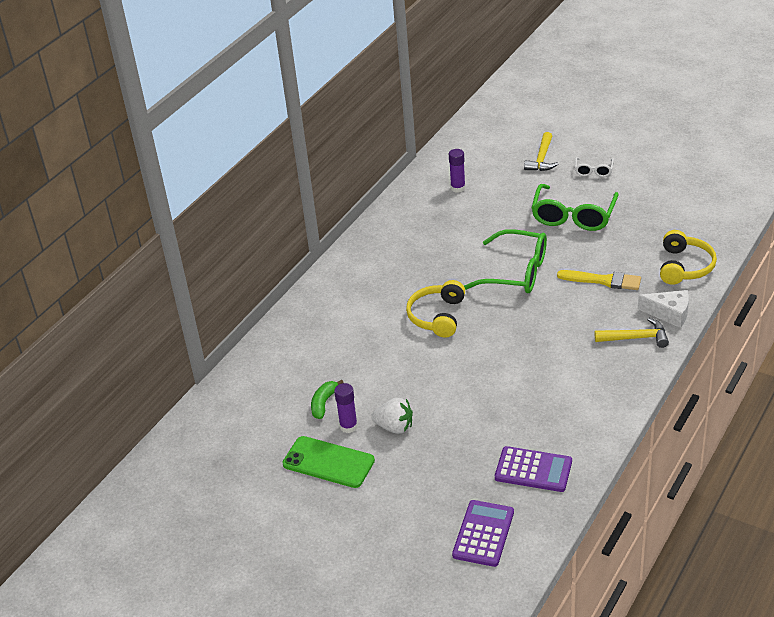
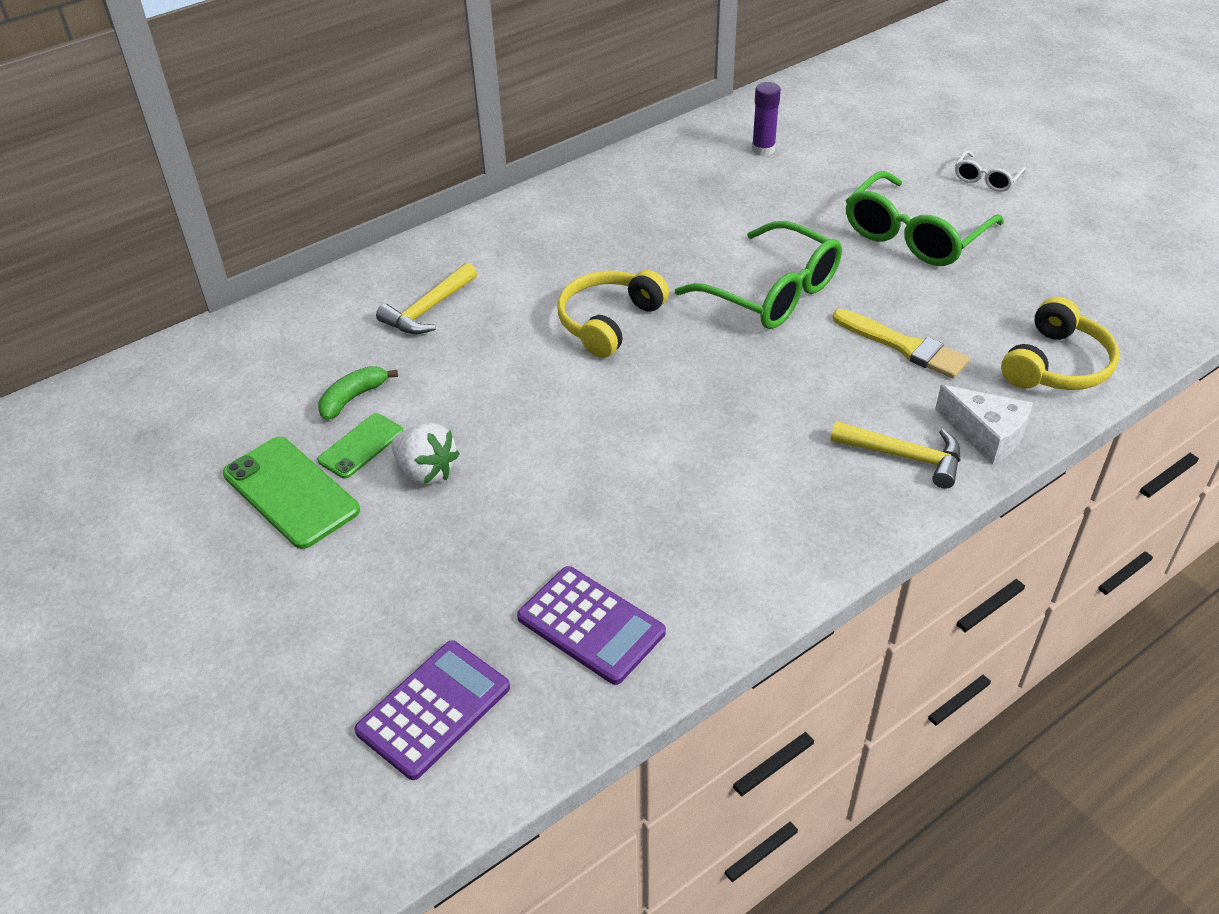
camera: 20 degrees right, 5 degrees up
(348, 426) = (361, 446): purple glue stick -> green phone
(542, 159) = (915, 142): yellow hammer -> yellow hammer (428, 309)

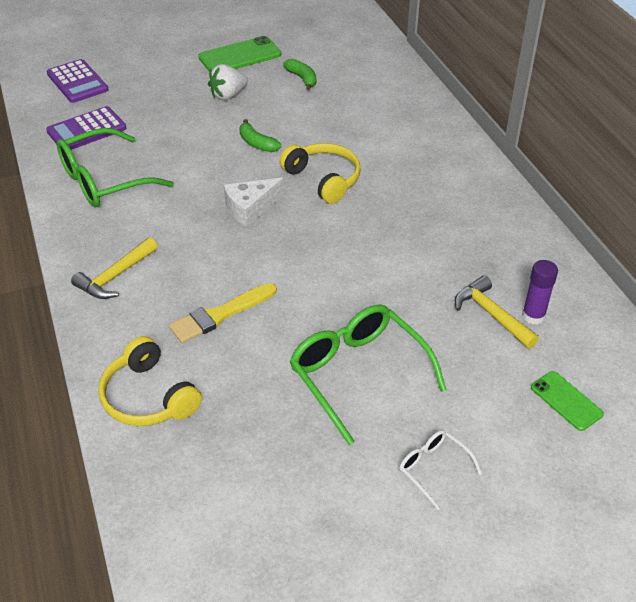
camera: 105 degrees right, 0 degrees up
(361, 446) = (261, 78): green phone -> green phone (566, 401)
(428, 309) = (372, 111): yellow hammer -> yellow hammer (491, 314)
(551, 403) = (257, 143): none -> green banana
(772, 293) = (318, 263): green glasses -> green glasses (103, 181)
(986, 434) = (107, 324): white cheese -> white cheese (250, 208)

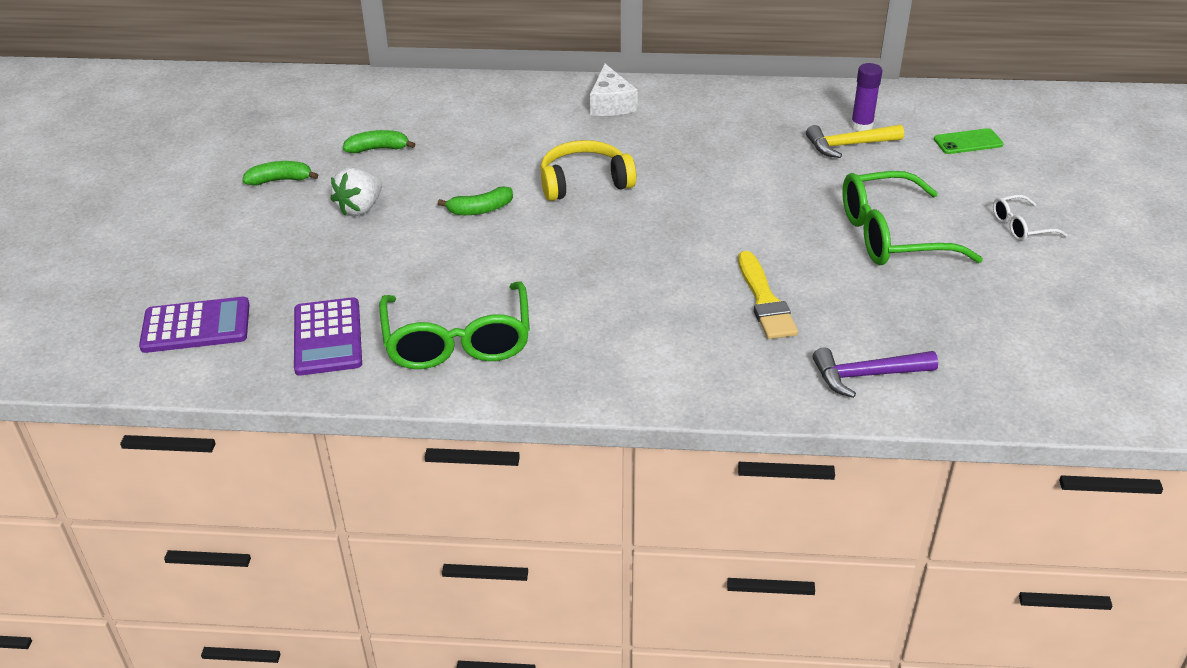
camera: 65 degrees left, 5 degrees down
(115, 276) = (655, 365): yellow hammer -> none
(148, 397) = (866, 375): yellow headphones -> purple hammer
(228, 95) = (360, 208): white strawberry -> white strawberry turned 45 degrees clockwise
(240, 56) = (280, 180): green phone -> green banana
(250, 208) = (599, 241): white cheese -> white cheese (611, 104)

